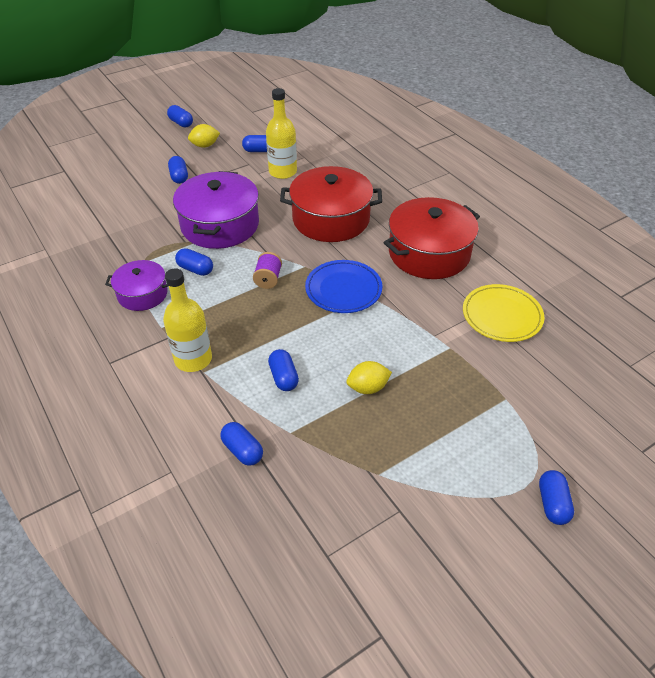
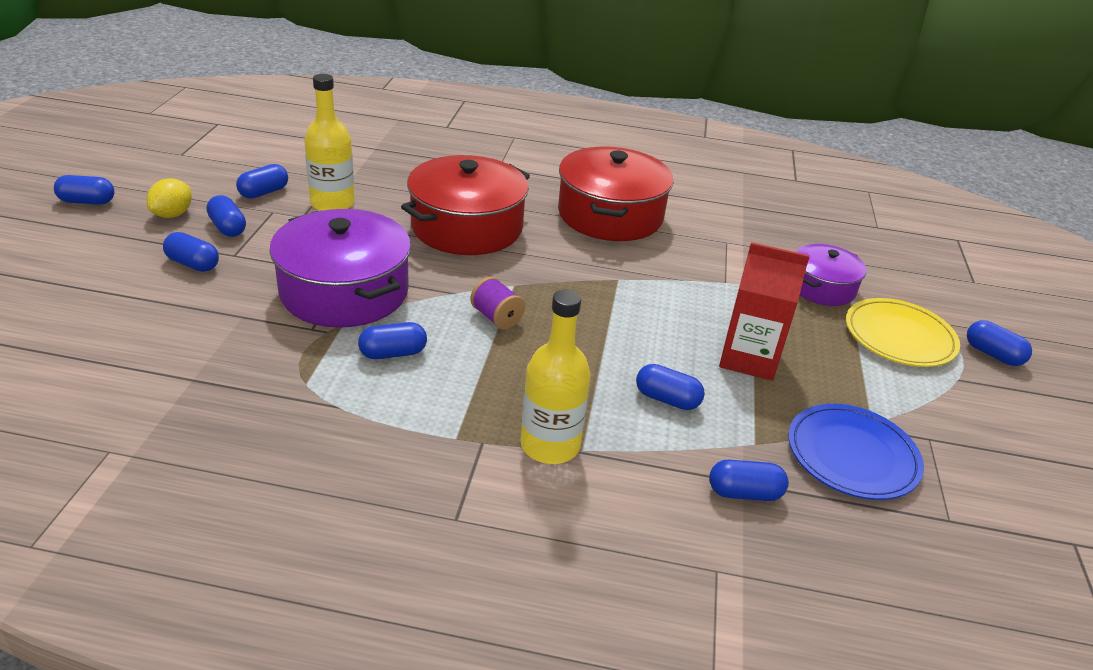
camera: 50 degrees left, 10 degrees down
(142, 294) = (368, 418): purple pot -> purple pot (822, 287)
(218, 164) = (228, 227): none -> blue capsule
(343, 289) = (587, 286): blue plate -> blue plate (852, 455)
(368, 388) = (749, 358): yellow lemon -> red carton
(502, 316) = (746, 237): yellow plate -> yellow plate (899, 337)

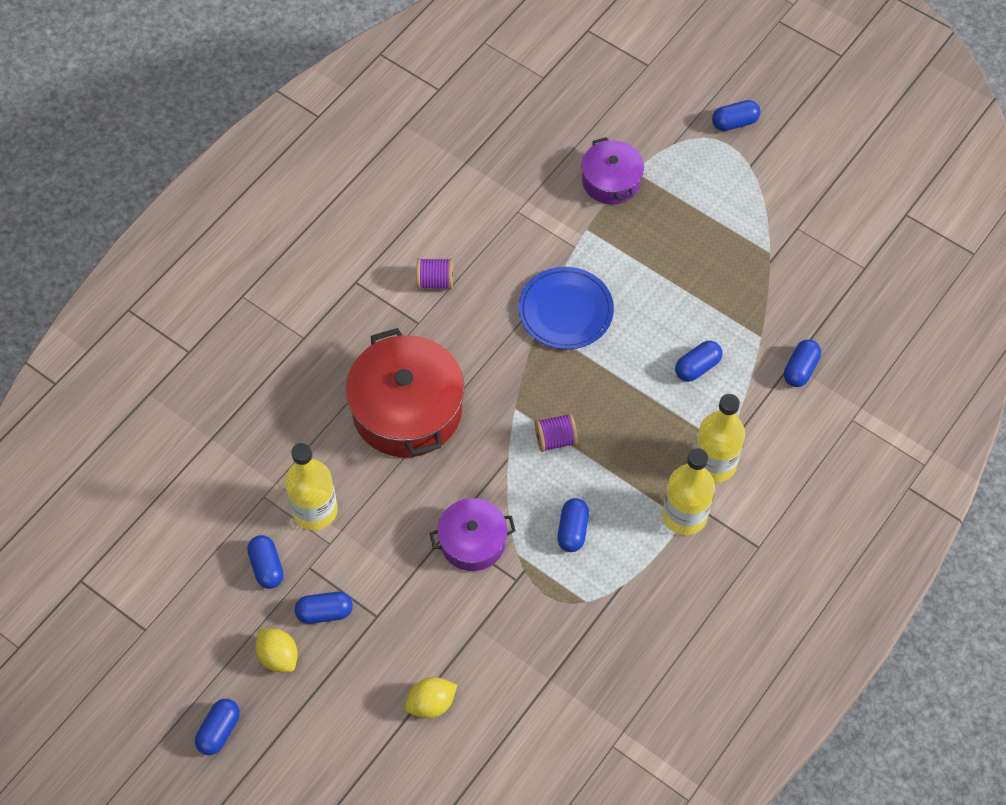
camera: 60 degrees left, 25 degrees up
(140, 306) = (431, 703): none -> yellow lemon
(193, 264) = (379, 652): blue capsule -> none
(344, 291) = (472, 541): purple pot -> purple pot, size x0.57
(462, 437) = (684, 515): none -> yellow bottle
(610, 215) = (435, 281): red pot -> purple spool
(749, 358) = (675, 288): red carton -> none
(852, 455) = (793, 285): blue plate -> blue plate (565, 311)
(899, 337) = (691, 169): yellow plate -> none

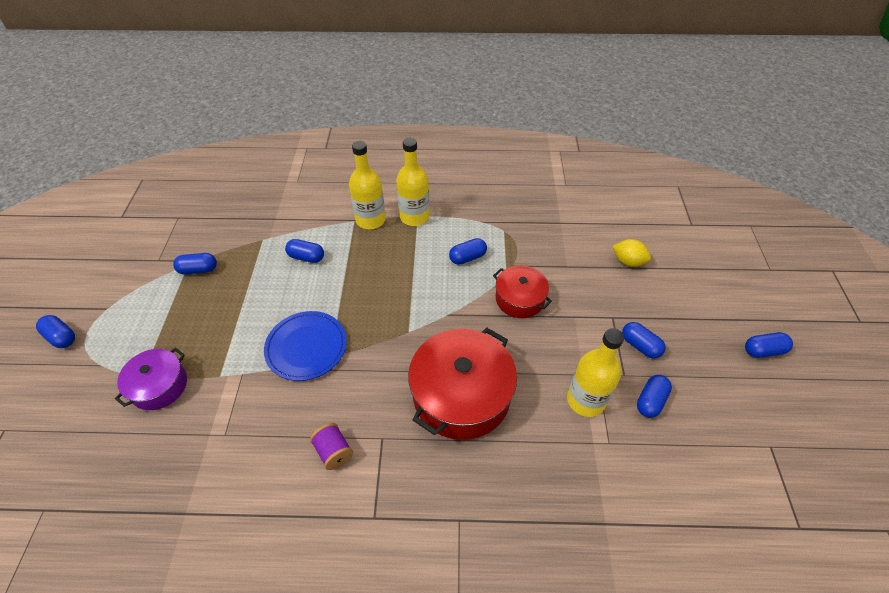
camera: 125 degrees left, 10 degrees down
(278, 656) = (691, 351): yellow lemon -> none
(472, 541) = (519, 299): purple pot -> red pot
(555, 439) = (414, 297): purple spool -> none
(800, 369) = (276, 213): blue capsule -> blue capsule (198, 270)

